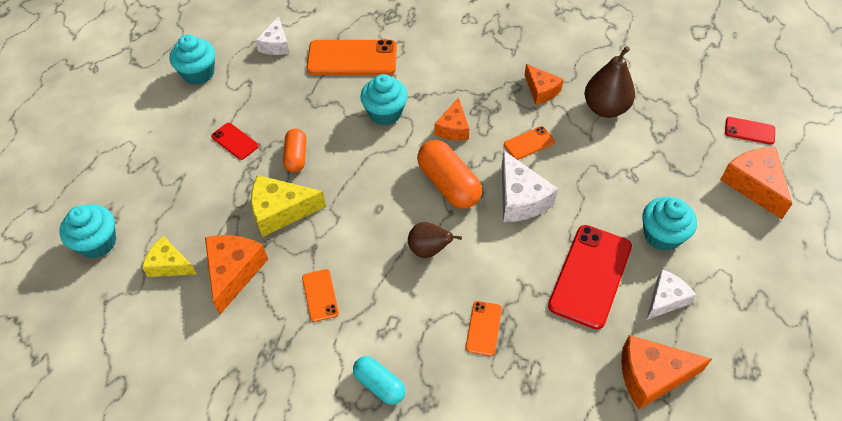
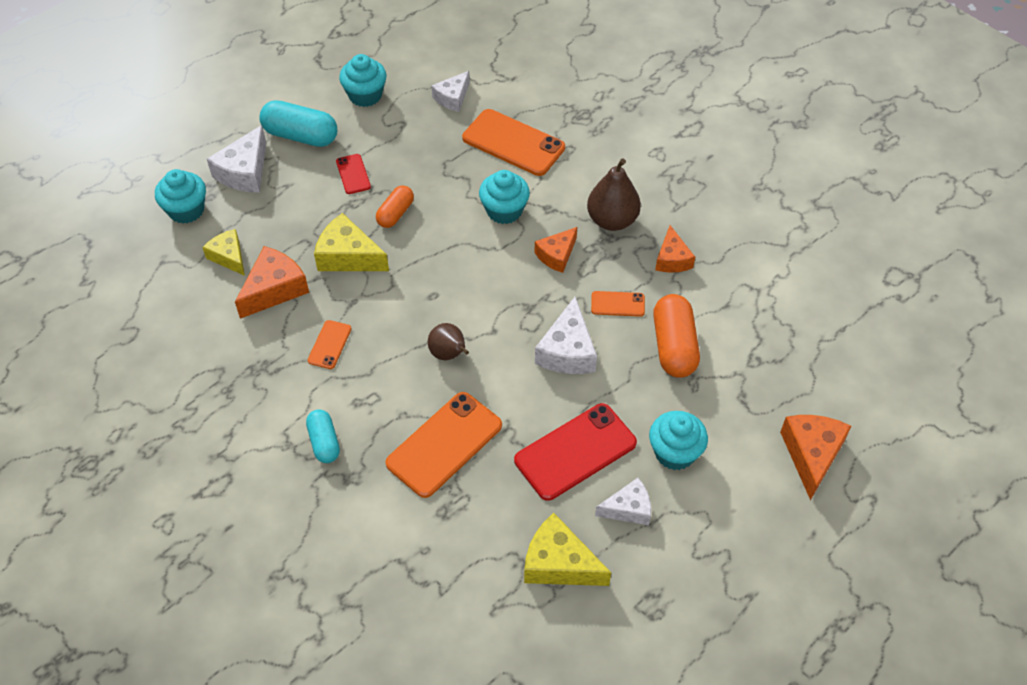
camera: 30 degrees right, 0 degrees up
(132, 183) = (244, 172): none -> white cheese
(163, 130) = (300, 136): none -> turquoise capsule
(448, 184) = (511, 305): orange capsule -> orange capsule (674, 346)
(483, 328) = (444, 444): orange phone -> orange phone, size x2.01
(605, 108) = (722, 307): brown pear -> brown pear (612, 220)
(651, 376) = (559, 563): orange cheese -> yellow cheese
(749, 131) = (856, 401): red phone -> none

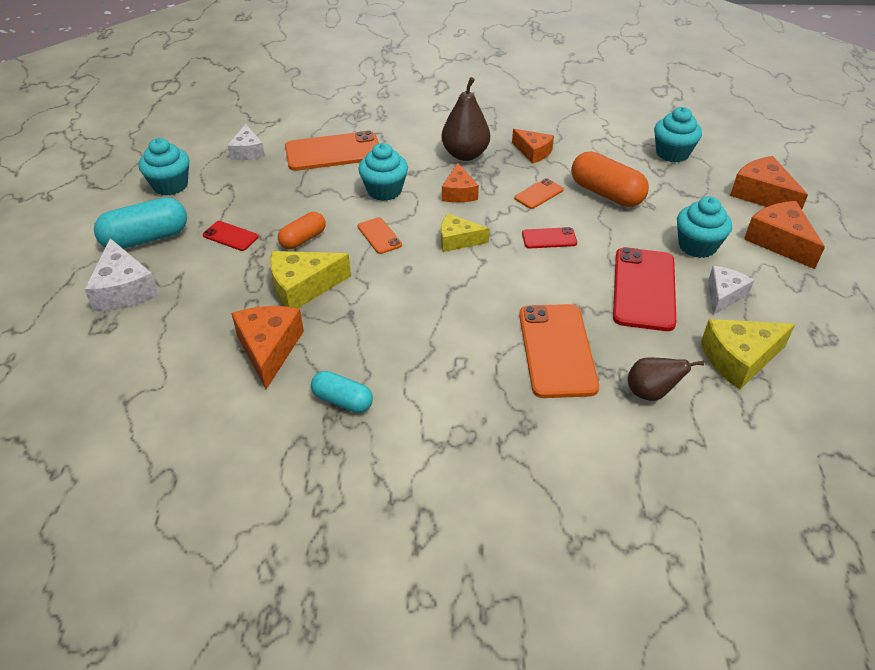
camera: 45 degrees left, 10 degrees down
(186, 210) = (99, 349): turquoise cupcake -> turquoise cupcake (672, 153)
(229, 257) = (192, 355): yellow cheese -> yellow cheese (458, 240)
(324, 442) = (467, 419): turquoise capsule -> turquoise capsule (342, 400)
(329, 344) = (373, 353): orange phone -> orange phone (379, 236)
(395, 214) = (303, 239): orange capsule -> orange capsule turned 60 degrees clockwise
(449, 354) = (474, 295): brown pear -> brown pear (651, 393)
(567, 351) = (549, 238): white cheese -> red phone
(752, 506) = (779, 242): none -> orange cheese

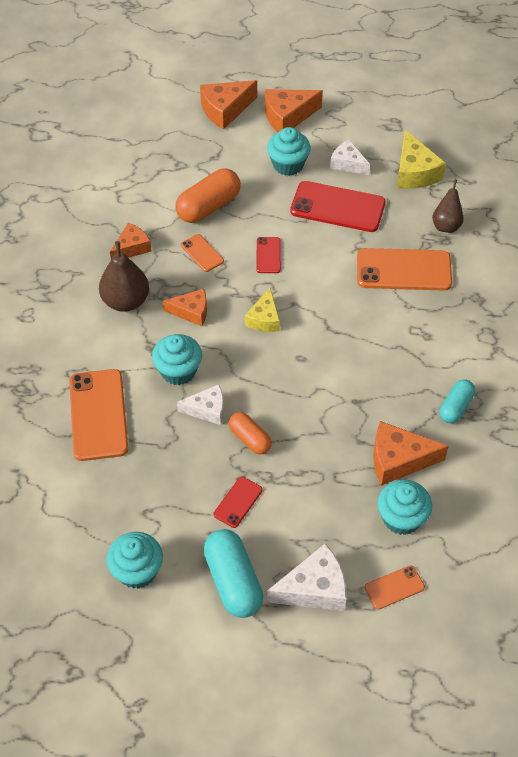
camera: 85 degrees left, 10 degrees up
(248, 151) = (81, 498): white cheese -> white cheese (207, 410)
(303, 287) = (321, 437): yellow cheese -> none
(379, 236) = (251, 377): orange phone -> orange phone (394, 587)
(672, 153) = (153, 150): turquoise cupcake -> turquoise cupcake (401, 518)

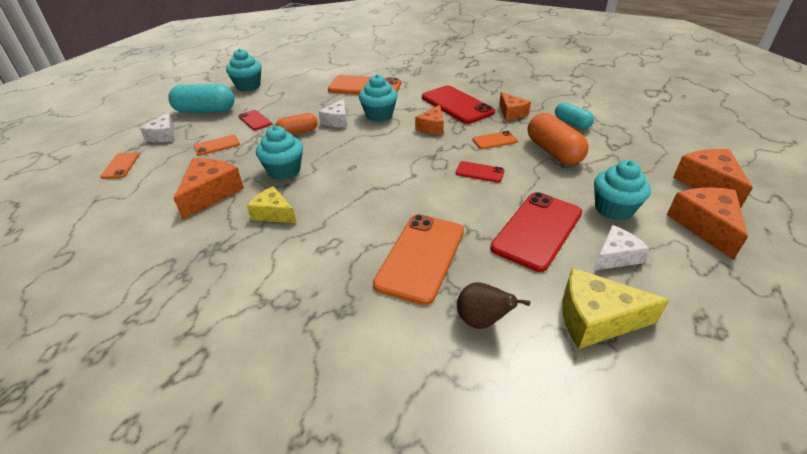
camera: 110 degrees right, 15 degrees down
(126, 301) = (456, 105): brown pear -> red phone
(264, 319) = (405, 157): yellow cheese -> yellow cheese (273, 213)
(312, 510) = (217, 145): none -> orange phone
(314, 588) = (164, 135): white cheese -> white cheese, size x0.66
(401, 518) = (163, 182): turquoise cupcake -> turquoise cupcake (284, 171)
(455, 407) = (224, 243): turquoise capsule -> turquoise capsule (572, 123)

